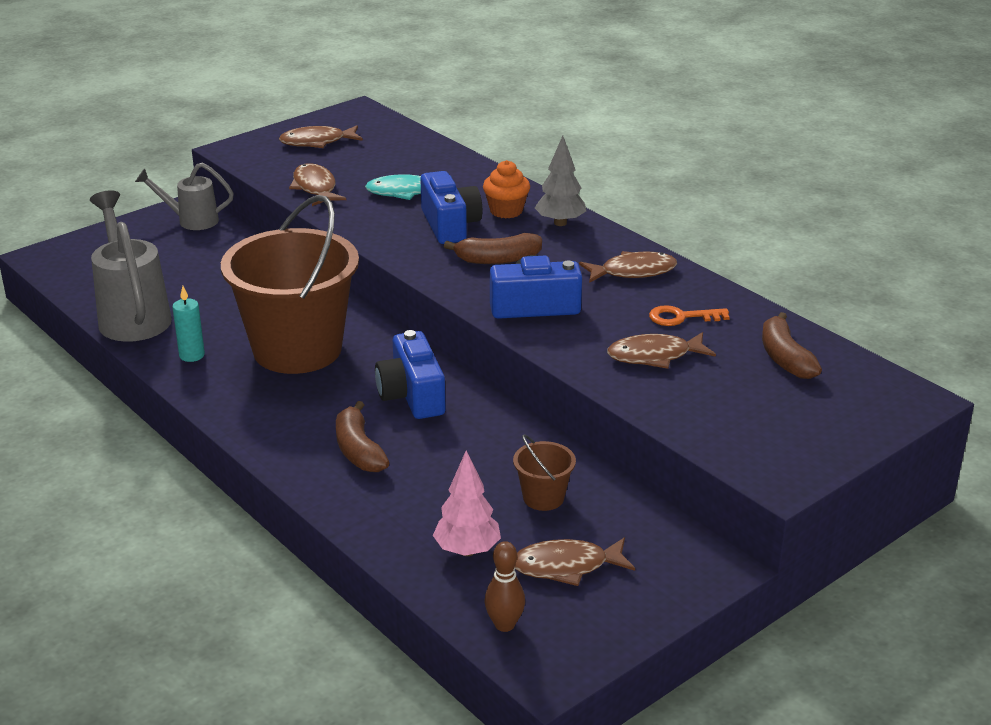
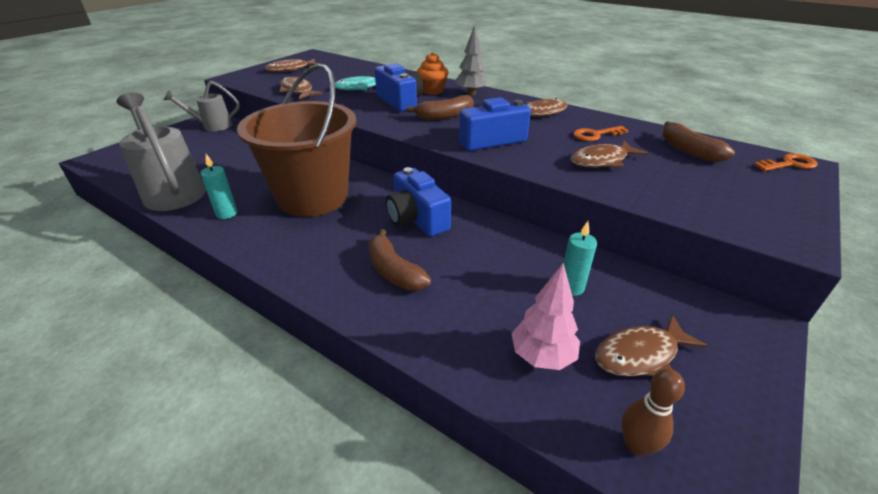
camera: 15 degrees left, 5 degrees up
(543, 498) = (571, 287): brown bucket -> turquoise candle
(898, 396) = (789, 164): none -> orange key

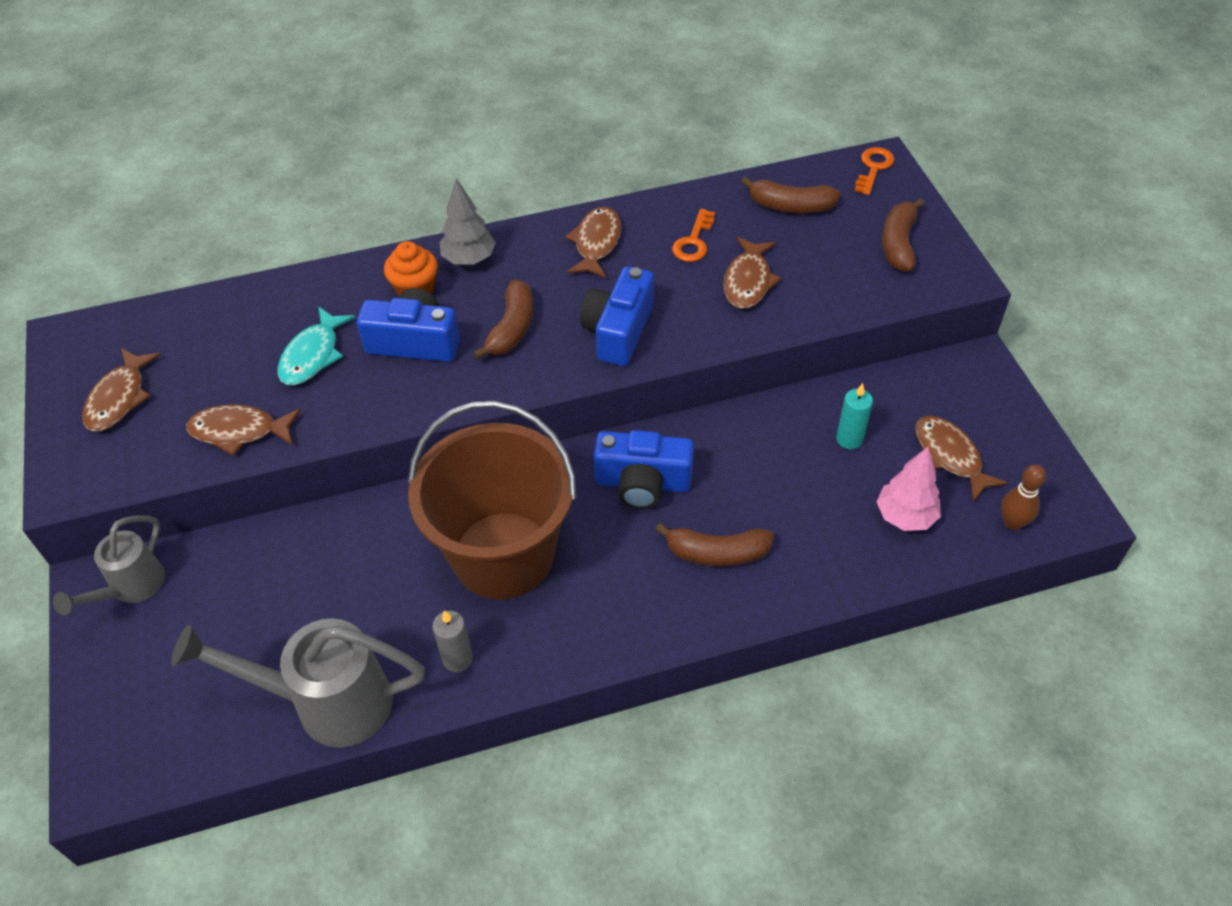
camera: 50 degrees left, 15 degrees up
(226, 213) = (457, 659): turquoise candle -> grey candle
(640, 355) = (949, 456): brown fish -> brown fish turned 135 degrees clockwise
(755, 200) = (898, 243): none -> brown banana

